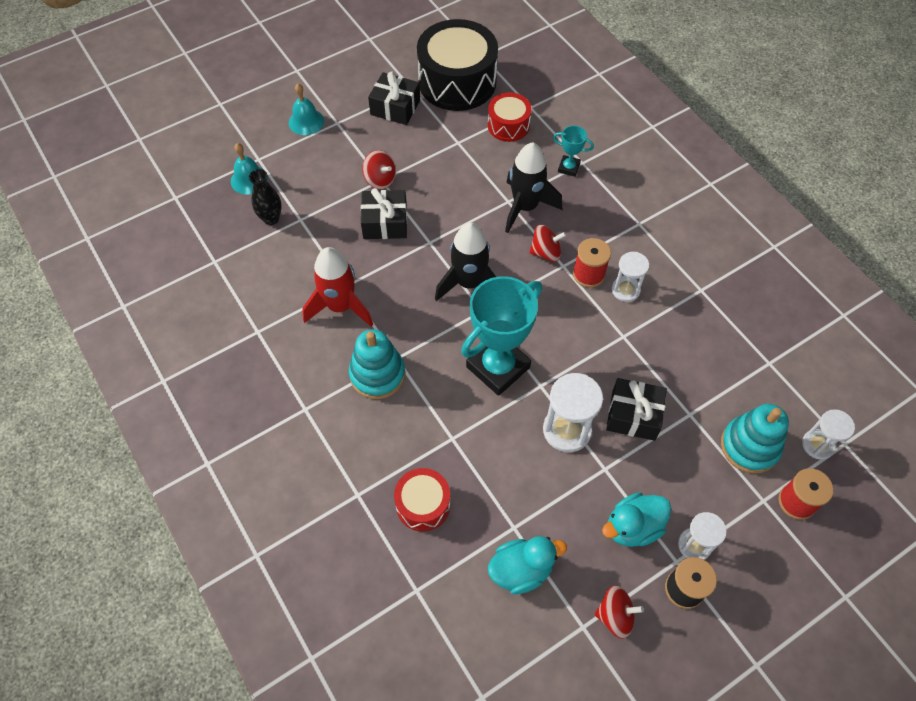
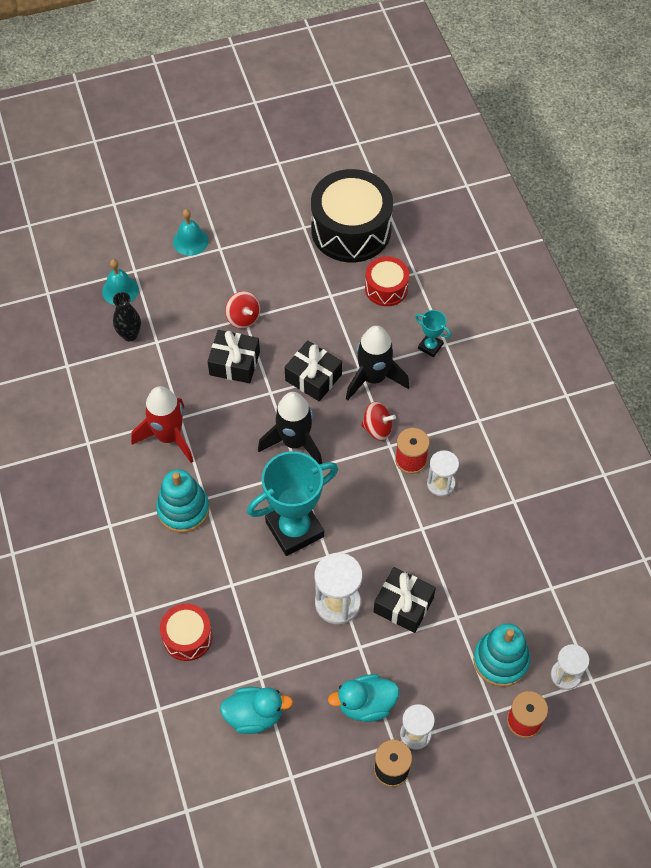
camera: 15 degrees right, 0 degrees up
(395, 107) = (281, 244): black gift -> black gift (313, 377)
(615, 616) = (322, 775): red spinning top -> none

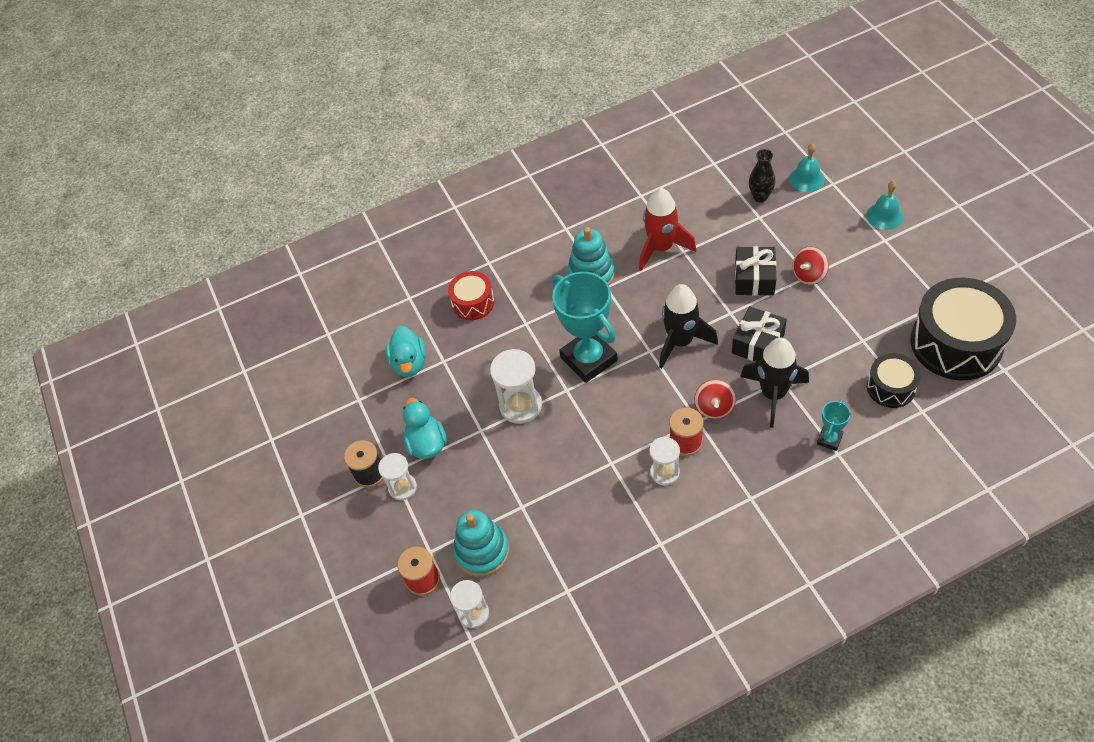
camera: 90 degrees right, 5 degrees down
(386, 288) = (891, 387): red drum -> black drum
(403, 605) = (527, 459): black gift -> none

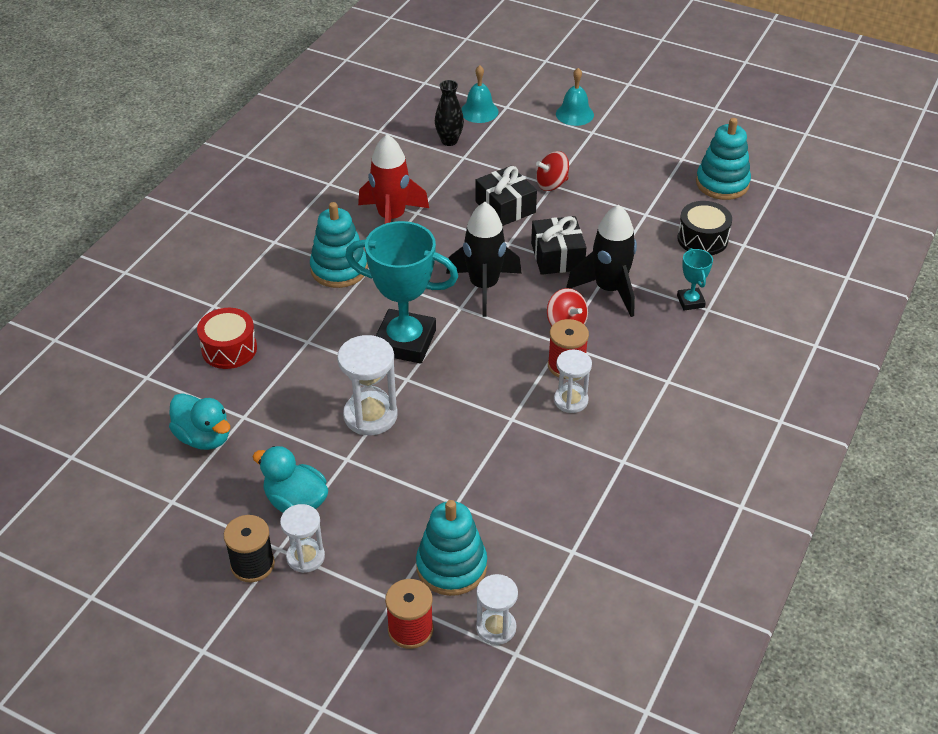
camera: 45 degrees left, 10 degrees down
(808, 275) = (551, 184): red spinning top -> red spinning top turned 60 degrees clockwise
(956, 343) = (722, 183): black drum -> turquoise stacking toy

